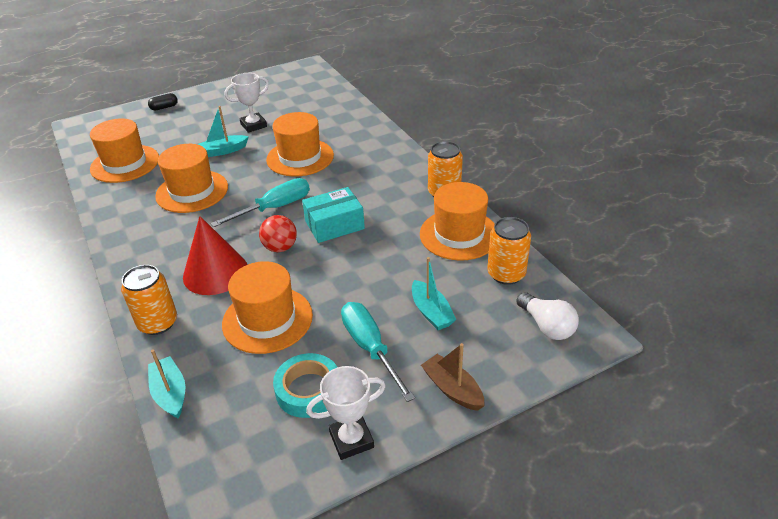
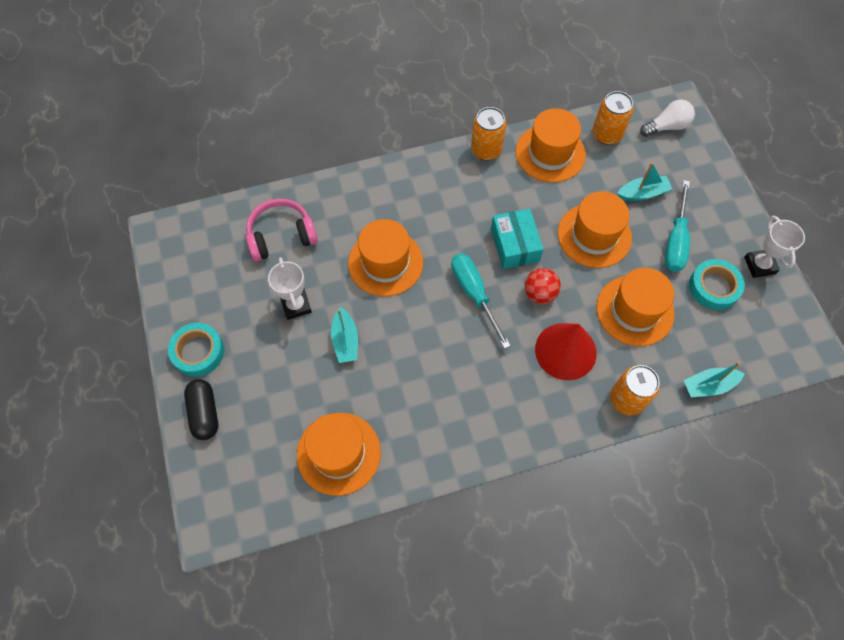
camera: 80 degrees left, 25 degrees up
(164, 107) = (204, 413): black capsule -> black capsule, size x1.55
(192, 191) = (422, 374): orange hat -> orange hat (594, 235)
(212, 96) = (198, 352): none -> turquoise tape
(315, 109) = (281, 236): none -> pink headphones
(370, 348) = (675, 241): turquoise screwdriver -> turquoise screwdriver turned 60 degrees counterclockwise
(452, 389) = (720, 197): brown boat -> none

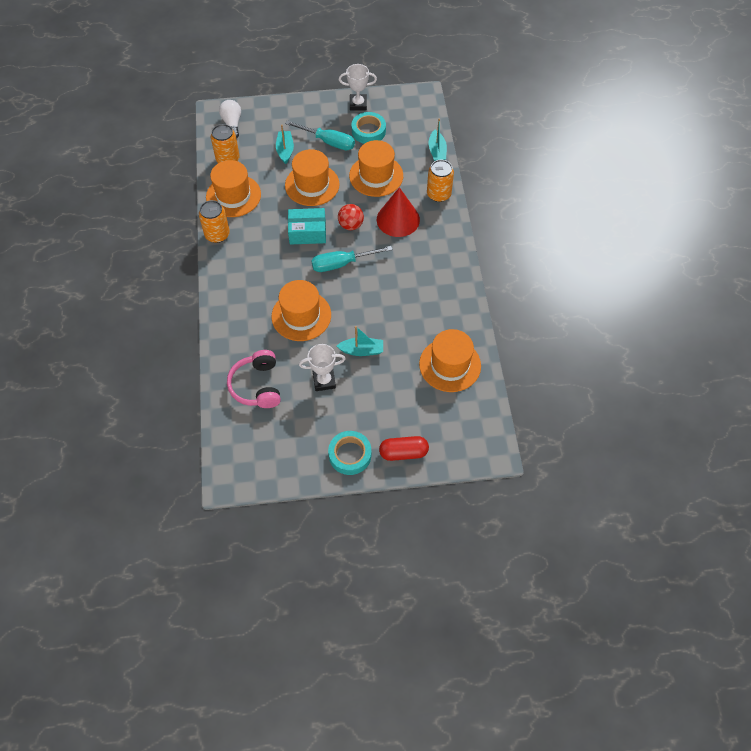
camera: 80 degrees left, 5 degrees down
(204, 413) = (403, 452): black capsule -> red capsule

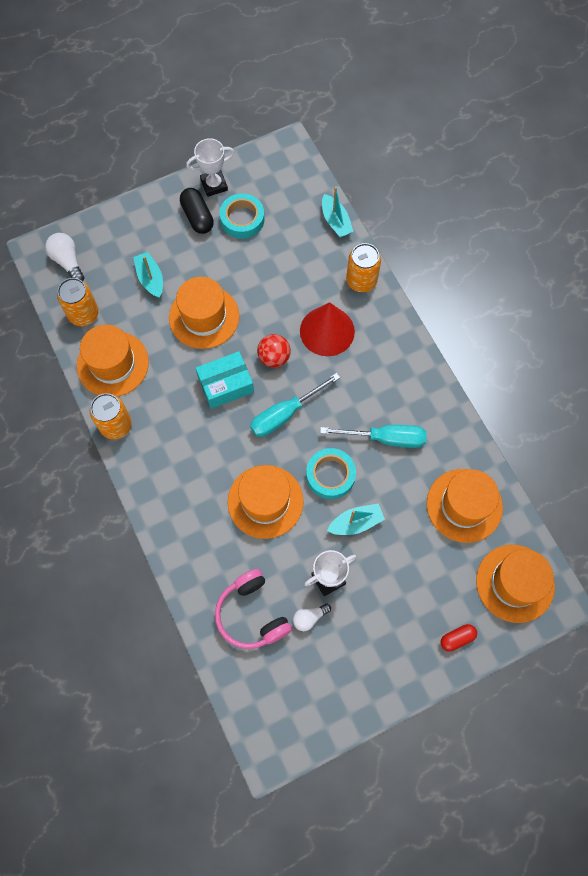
camera: 20 degrees left, 10 degrees up
(298, 402) = (309, 618): none -> white light bulb
(328, 142) = (199, 250): turquoise screwdriver -> turquoise screwdriver (385, 438)
(337, 121) = (197, 217): none -> black capsule
(350, 455) = (397, 664): turquoise tape -> turquoise tape (330, 475)
(376, 176) = (276, 279): orange hat -> orange hat (515, 583)
(403, 452) = (457, 638): red capsule -> red capsule, size x0.64

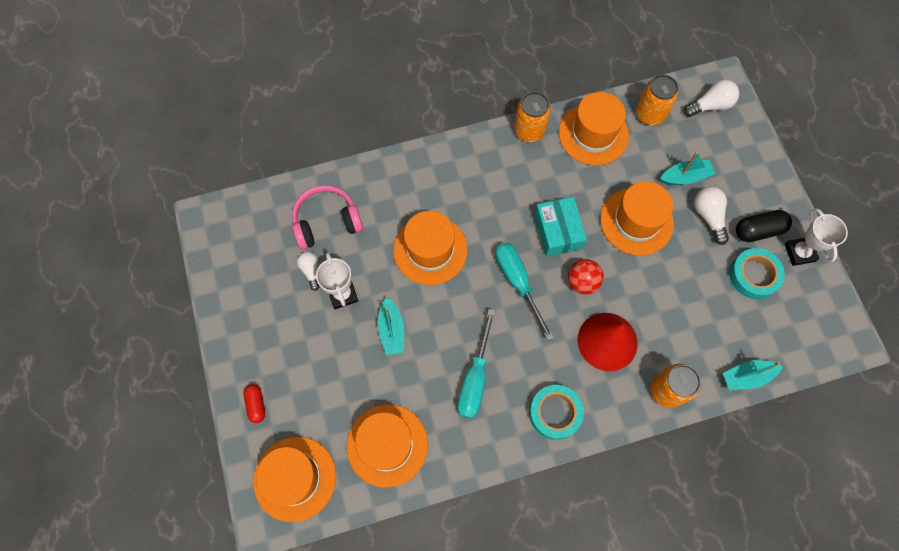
camera: 100 degrees right, 0 degrees up
(189, 257) = (708, 216): none -> white light bulb
(330, 475) = (445, 315): turquoise tape -> turquoise tape (555, 413)

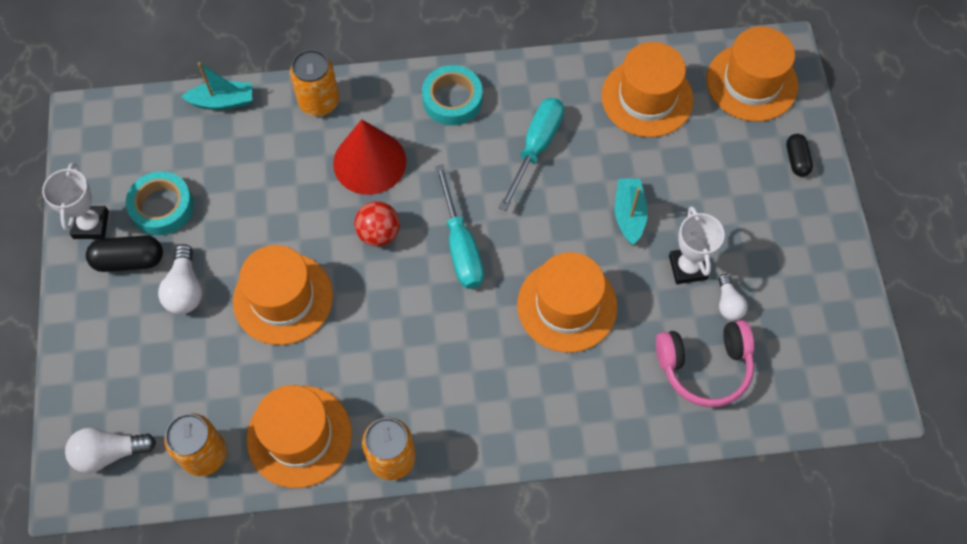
camera: 170 degrees left, 5 degrees down
(256, 404) = (796, 160): red capsule -> black capsule
(558, 231) = (391, 302): turquoise box -> none
(685, 177) = (193, 348): turquoise boat -> none

